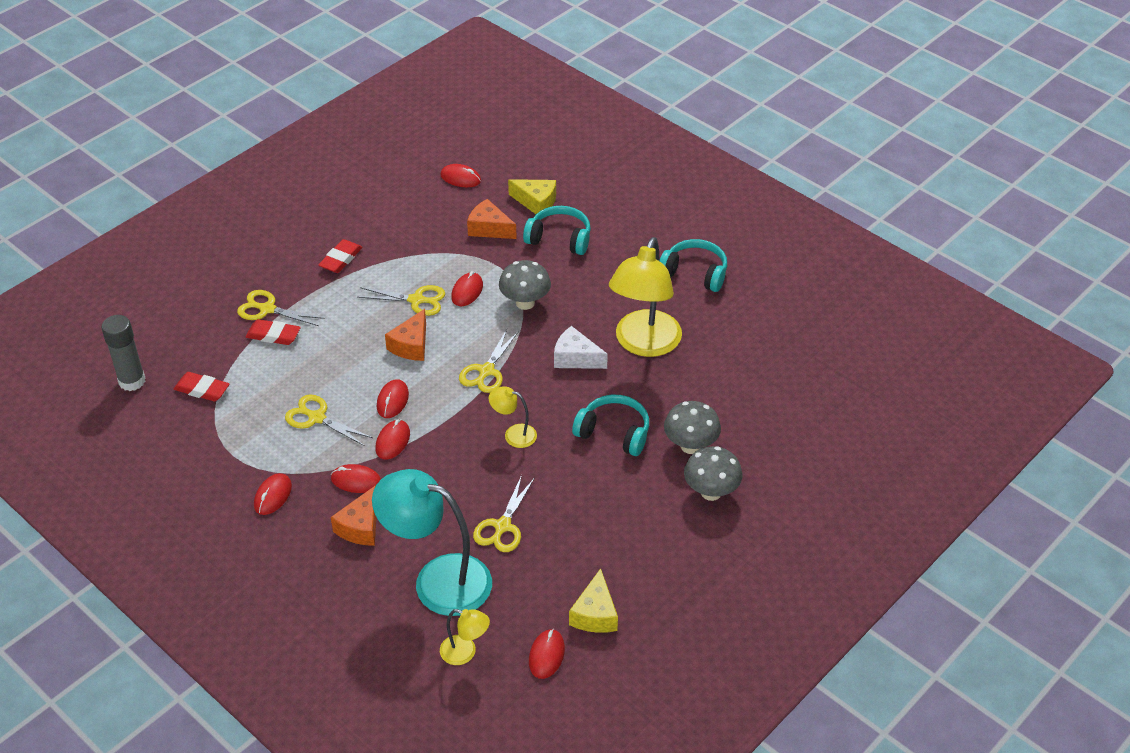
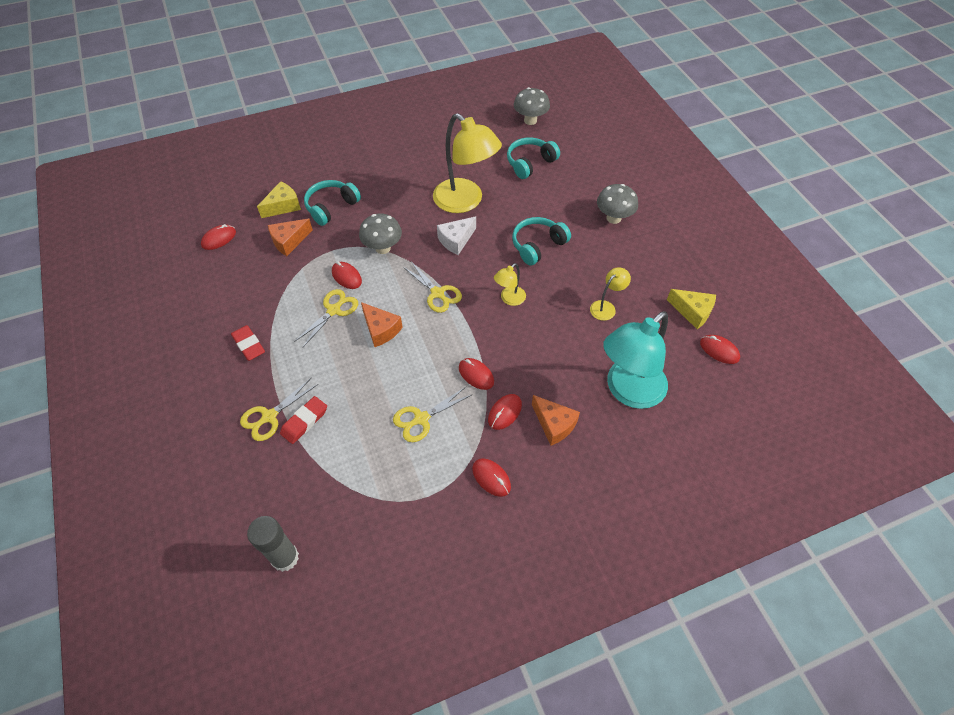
camera: 65 degrees left, 10 degrees up
(202, 389) = (334, 498): red eraser -> none
(392, 401) = (433, 361): red mouse -> none
(465, 653) = (701, 397): yellow lamp -> yellow lamp (606, 307)
(502, 526) = (594, 335): yellow scissors -> none
(690, 446) = (569, 213): grey mushroom -> grey mushroom (530, 120)
(695, 273) = (416, 154): turquoise headphones -> turquoise headphones (530, 163)

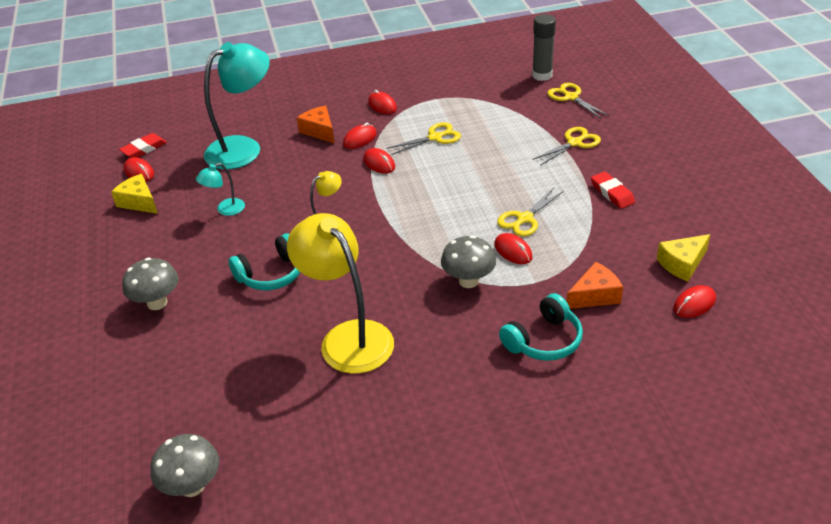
camera: 170 degrees left, 15 degrees down
(283, 206) = (616, 346): yellow cheese -> yellow cheese (682, 264)
(304, 421) = (541, 139): red eraser -> red eraser (144, 149)
(381, 329) = (471, 200): orange cheese -> none
(438, 293) = (405, 229): yellow scissors -> yellow scissors (570, 97)
(456, 240) = (372, 285): white cheese -> none
(530, 163) = (230, 395): turquoise headphones -> none
(606, 307) = (225, 210): yellow lamp -> turquoise lamp

